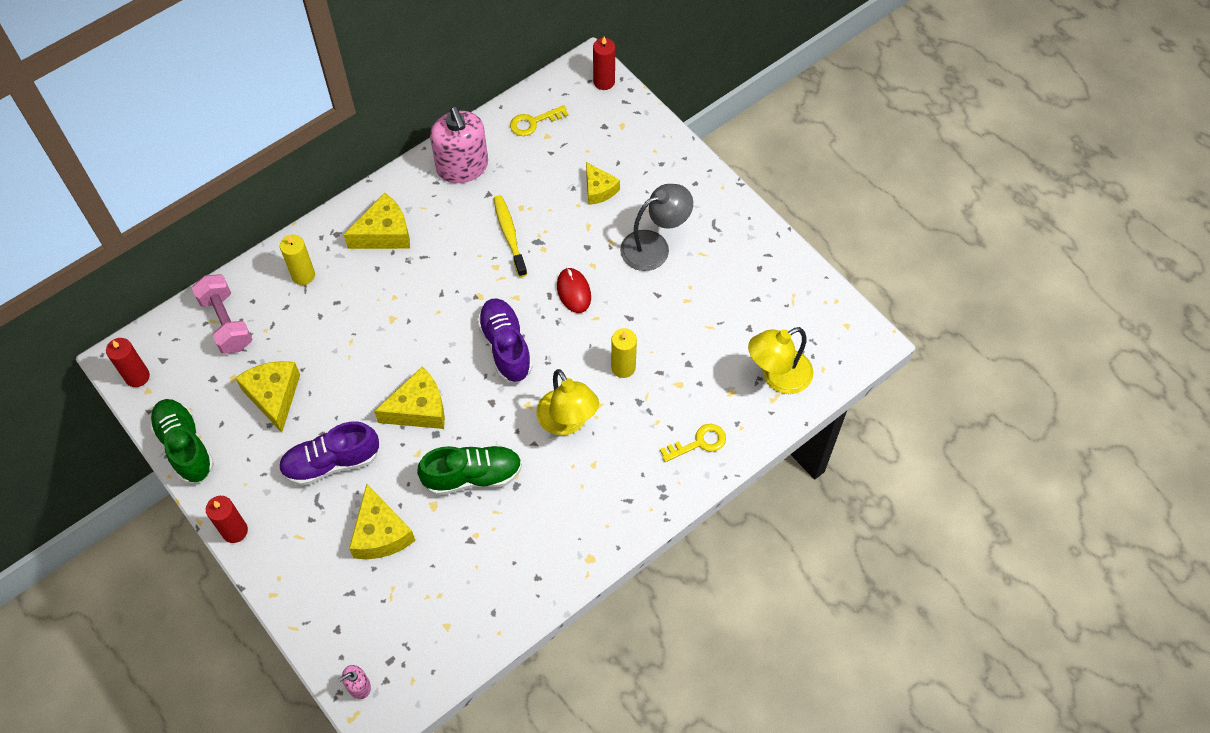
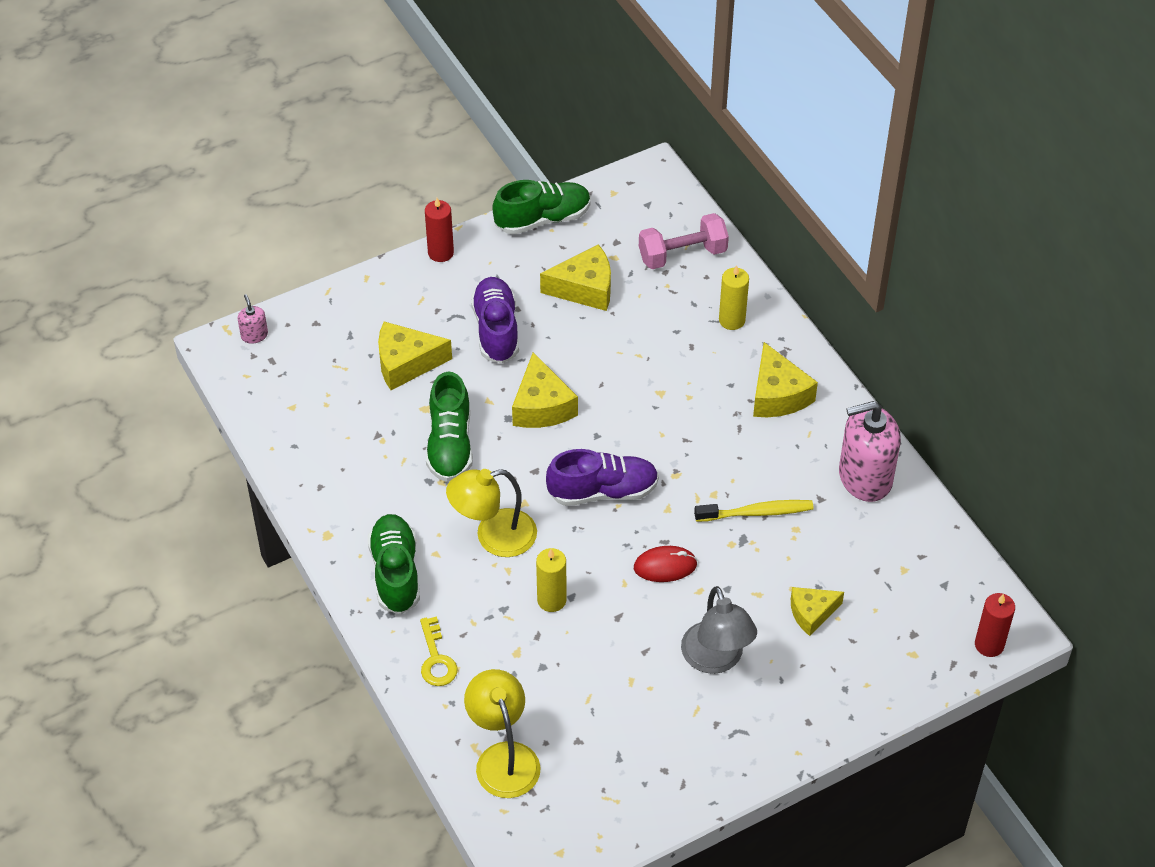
camera: 100 degrees right, 10 degrees down
(137, 376) = (631, 185): red candle -> none
(533, 122) = (927, 558): yellow key -> none
(620, 492) = (396, 573): none -> green shoe

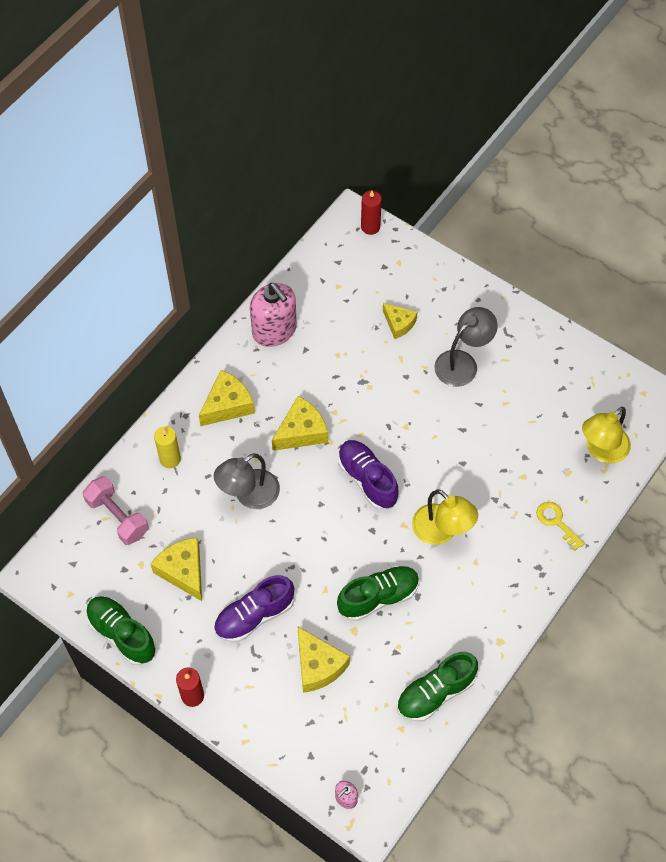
camera: 115 degrees left, 10 degrees up
(396, 573) = (505, 580): green shoe -> green shoe (435, 693)
(436, 659) = (556, 522): yellow key -> yellow key turned 90 degrees counterclockwise
(541, 406) = (312, 551): yellow cheese -> yellow cheese (301, 432)
(551, 600) = (472, 473): yellow candle -> none
(645, 374) = (249, 495): none -> grey lamp
(665, 566) = (408, 418): red mouse -> none
(757, 512) = (336, 381): yellow toothbrush -> none

